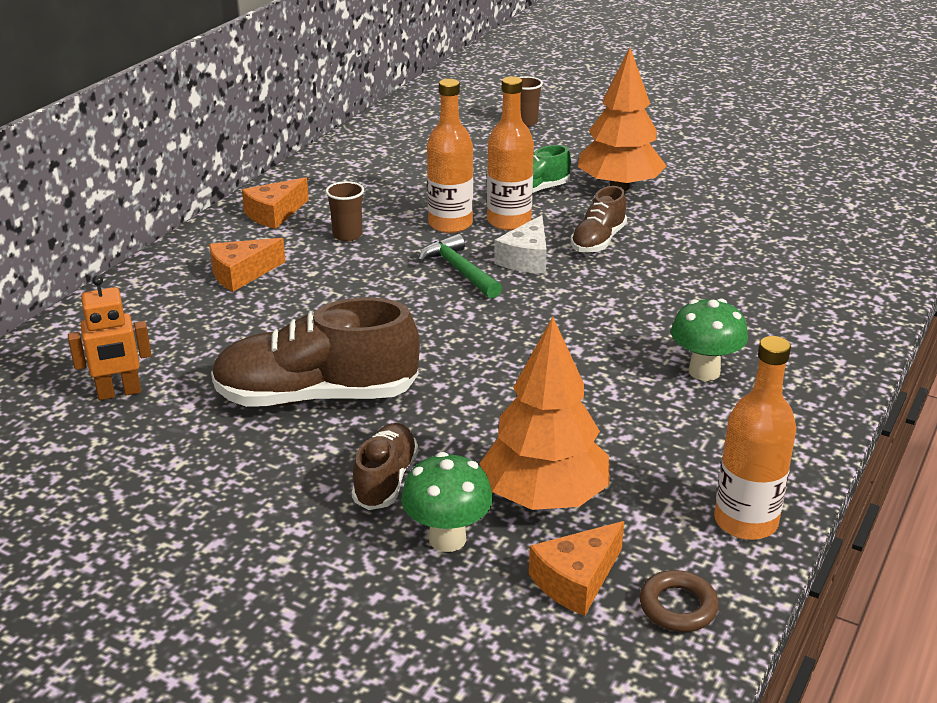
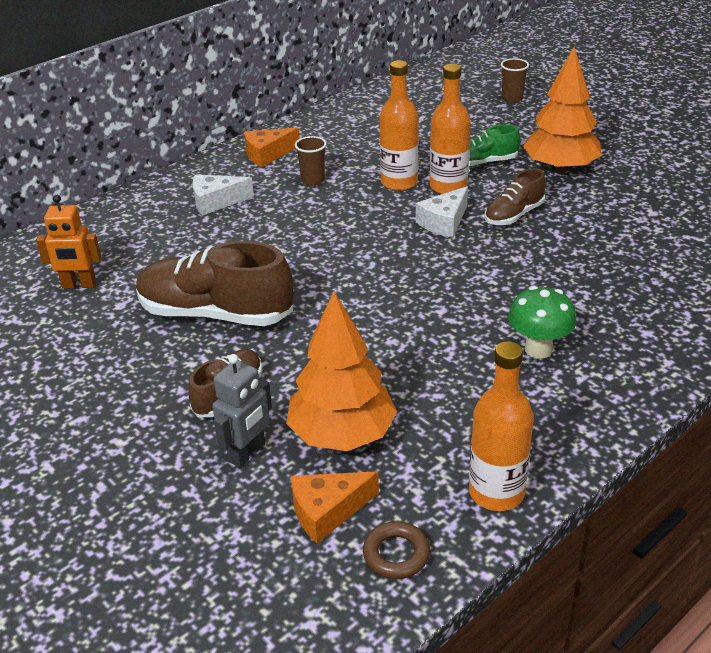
camera: 20 degrees right, 5 degrees up
(241, 274) = (216, 202): orange cheese -> white cheese
(447, 539) = (247, 453): green mushroom -> grey robot
(459, 270) = (384, 224): green hammer -> none

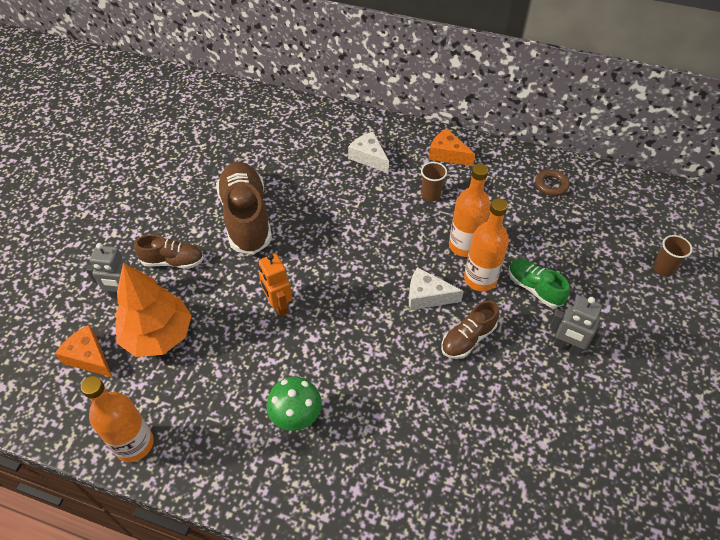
camera: 60 degrees right, 15 degrees up
(79, 285) = (242, 142): orange robot -> orange robot (278, 305)
(396, 554) = (64, 408): brown ring -> brown ring (551, 185)
(514, 215) = (468, 339): brown shoe -> brown shoe turned 60 degrees counterclockwise
(560, 168) = (567, 347): orange tree -> grey robot

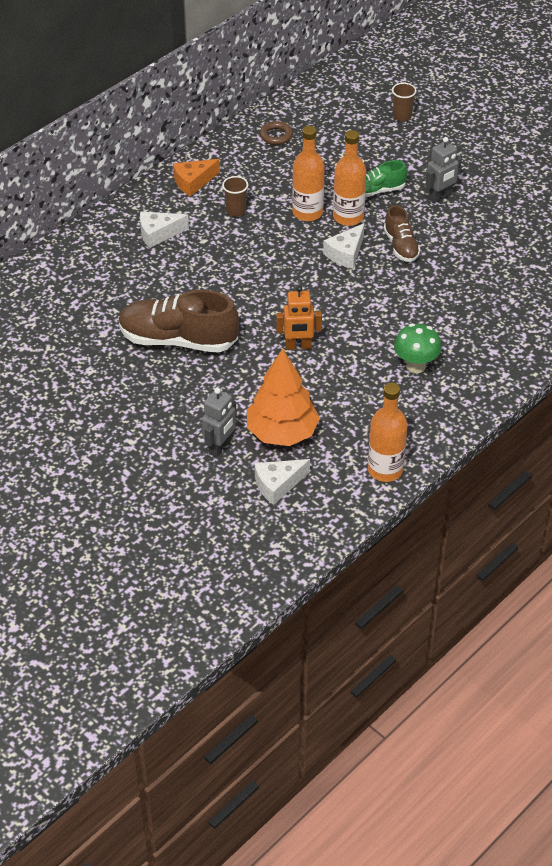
camera: 65 degrees left, 5 degrees down
(89, 357) = (277, 485): orange cheese -> white cheese
(173, 261) = (199, 404): brown shoe -> none

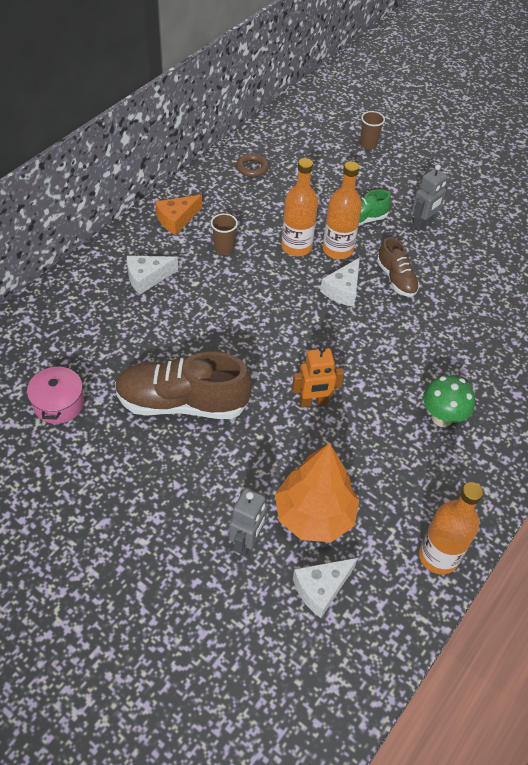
camera: 10 degrees left, 5 degrees up
(67, 334) = (59, 403): none -> pink pot

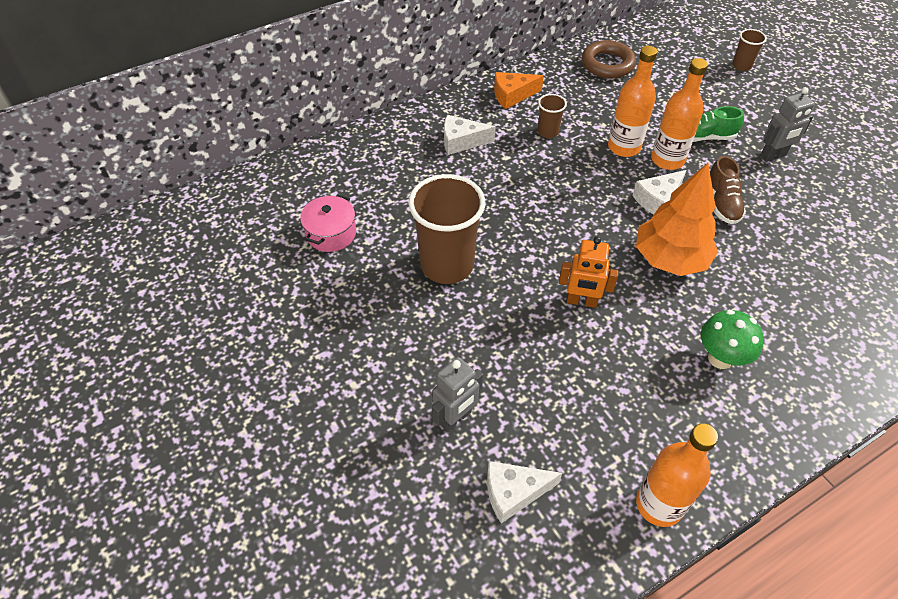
camera: 25 degrees right, 0 degrees up
(182, 403) = (447, 265): brown shoe -> brown cup
(252, 168) = (607, 64): brown ring -> brown ring, size x1.58
(314, 515) = (536, 415): orange tree -> orange tree (670, 259)

